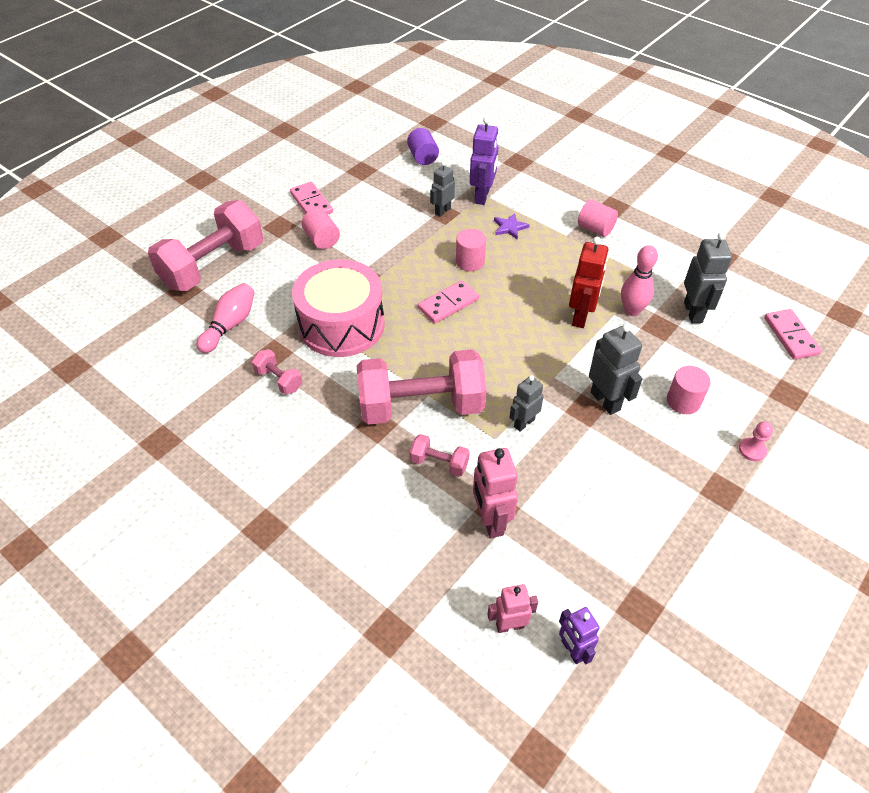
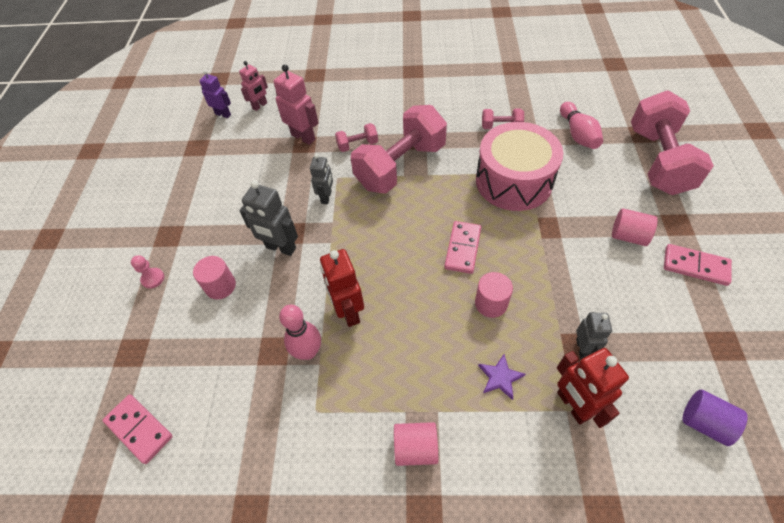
camera: 145 degrees right, 5 degrees up
(482, 196) = (572, 405): purple robot -> red robot
(693, 312) = (248, 392): grey robot -> none

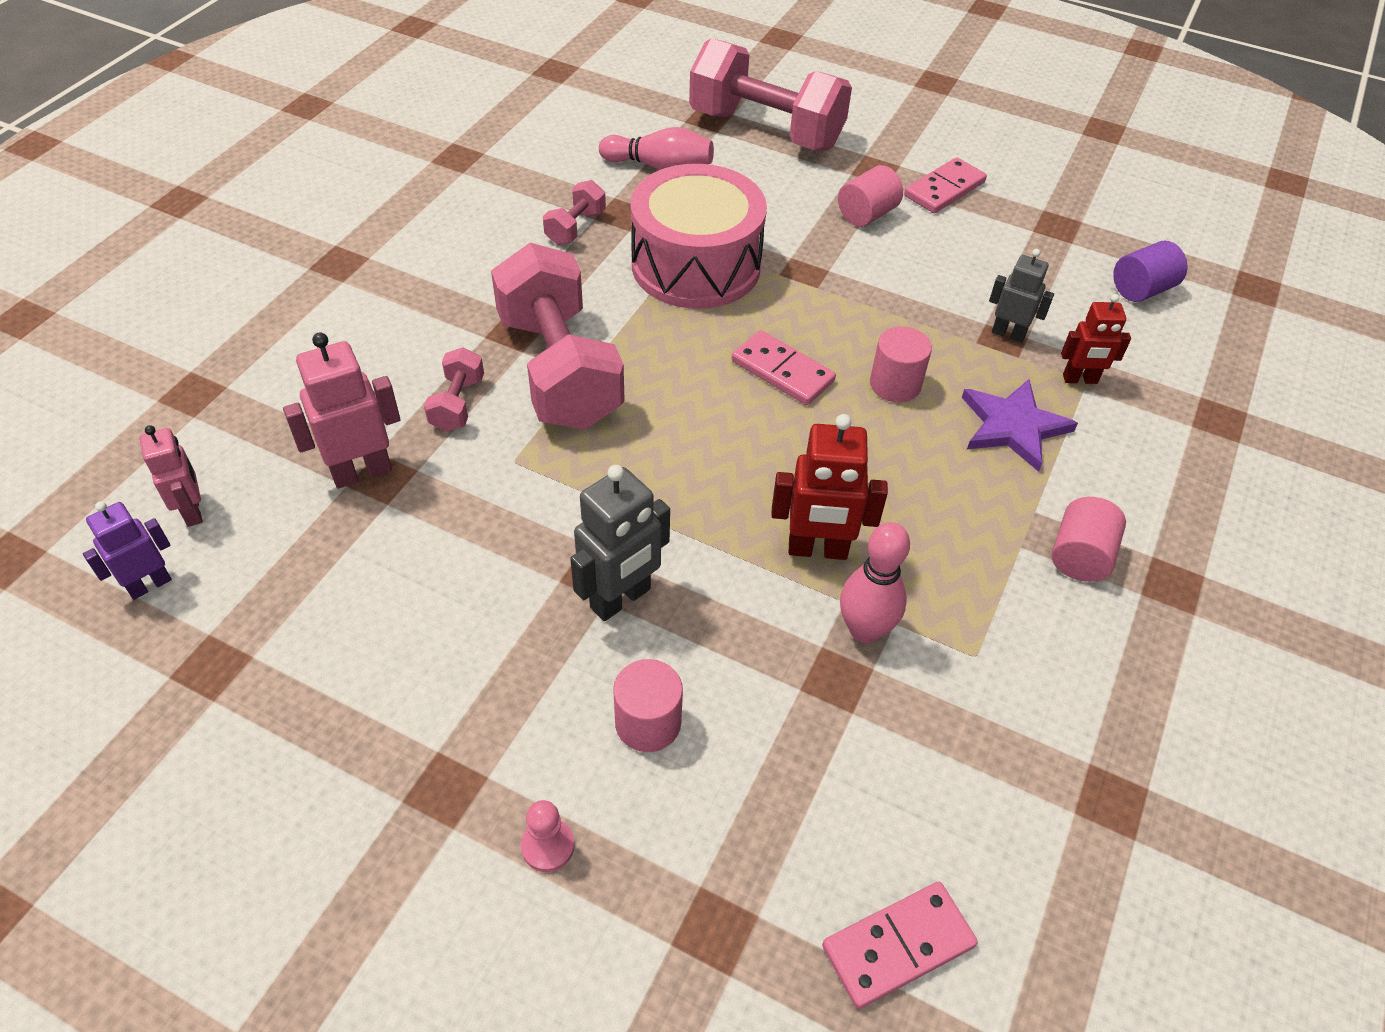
camera: 70 degrees left, 5 degrees down
(326, 197) = (550, 492): grey robot -> none
(500, 377) = (1013, 427): purple star -> purple star, size x1.65
(572, 405) = (1080, 379): red robot -> red robot, size x0.65

